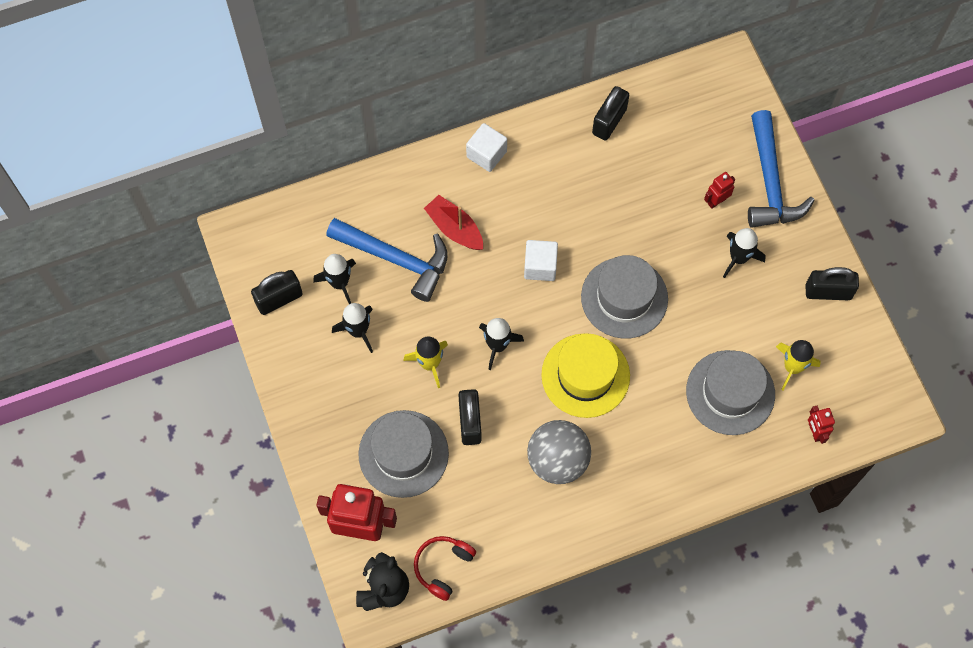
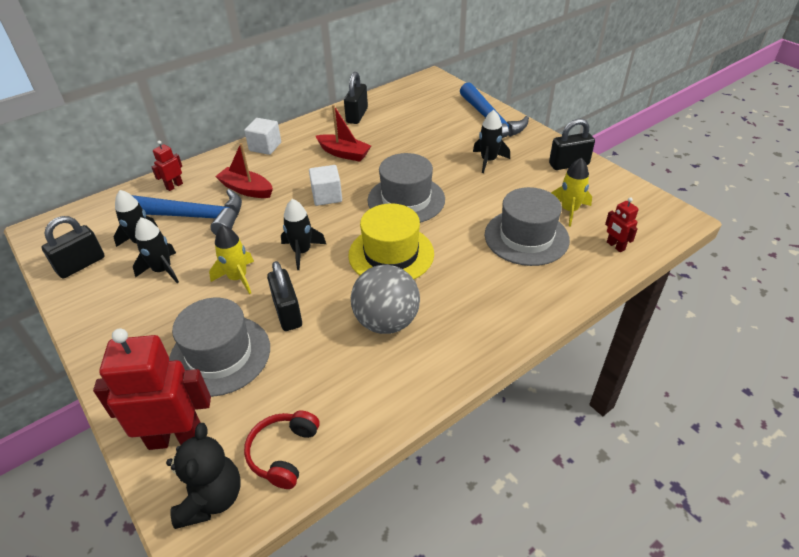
camera: 15 degrees left, 25 degrees down
(575, 194) = (344, 153): none -> red boat
(716, 201) = (455, 137): red robot -> red robot (174, 186)

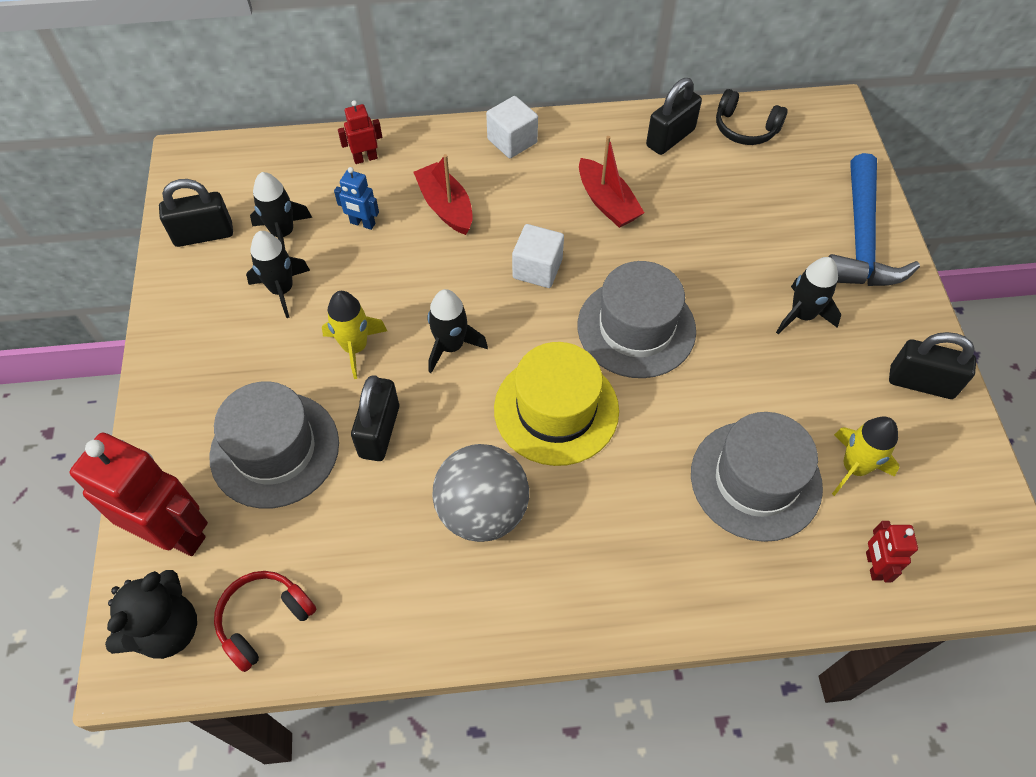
camera: 30 degrees right, 15 degrees up
(196, 217) = (362, 223): blue hammer -> blue robot
(394, 99) = (745, 128): none -> black headphones

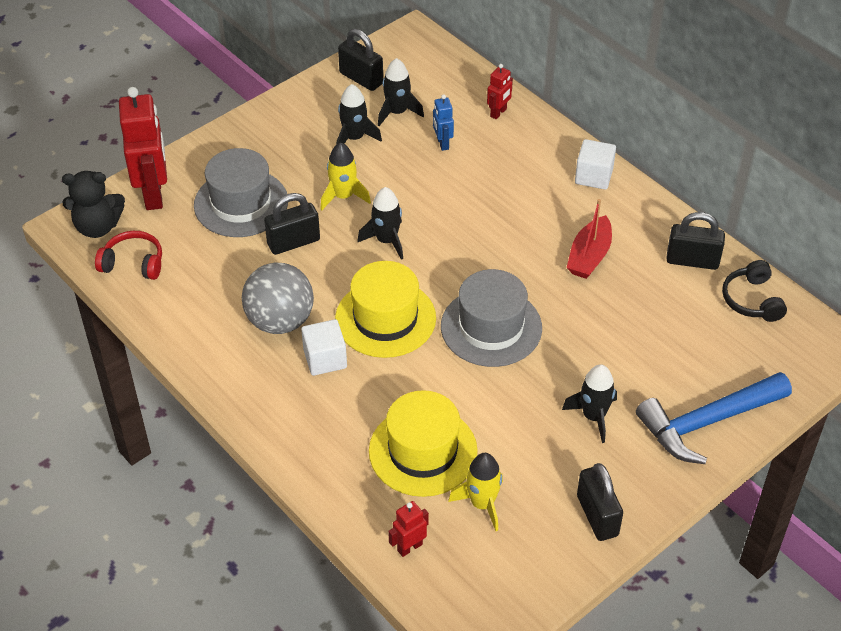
camera: 55 degrees right, 10 degrees down
(365, 158) = (498, 113): red robot -> red robot turned 90 degrees clockwise
(446, 207) = (498, 175): red boat -> none
(537, 269) = (491, 250): white cube -> white cube (325, 359)
(755, 480) = (423, 451): grey hat -> yellow hat

